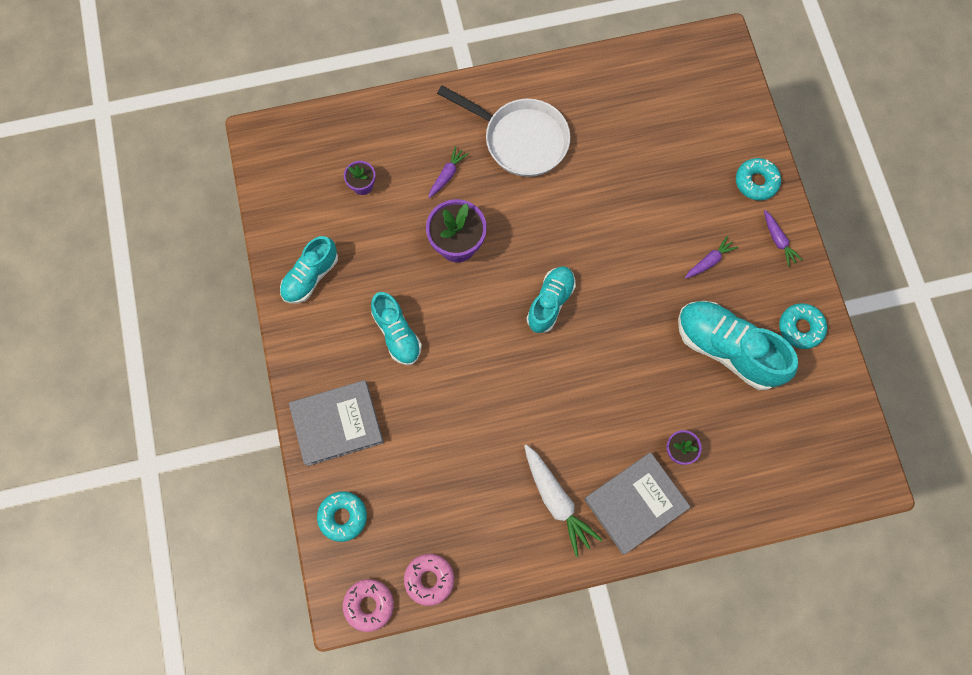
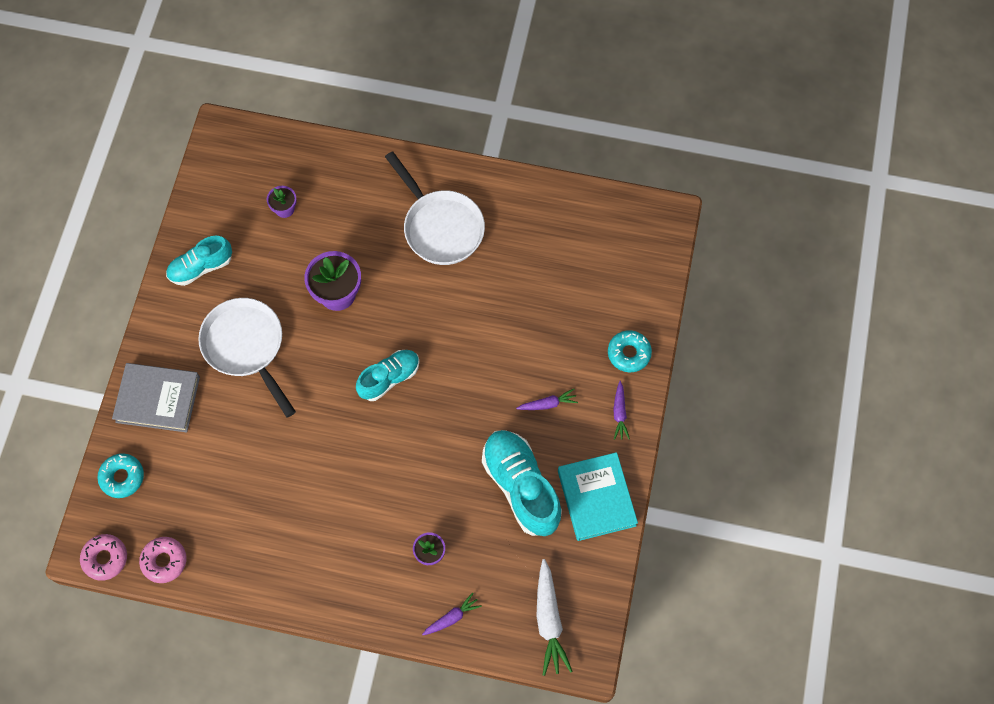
camera: 25 degrees right, 5 degrees down
(397, 334) = (246, 347): turquoise shoe -> white pan
(447, 175) = (360, 231): purple carrot -> purple carrot (452, 617)
(556, 500) = (303, 546): white carrot -> white carrot (549, 621)
(635, 503) = (368, 580): grey book -> none
(800, 328) = (596, 498): turquoise donut -> turquoise book

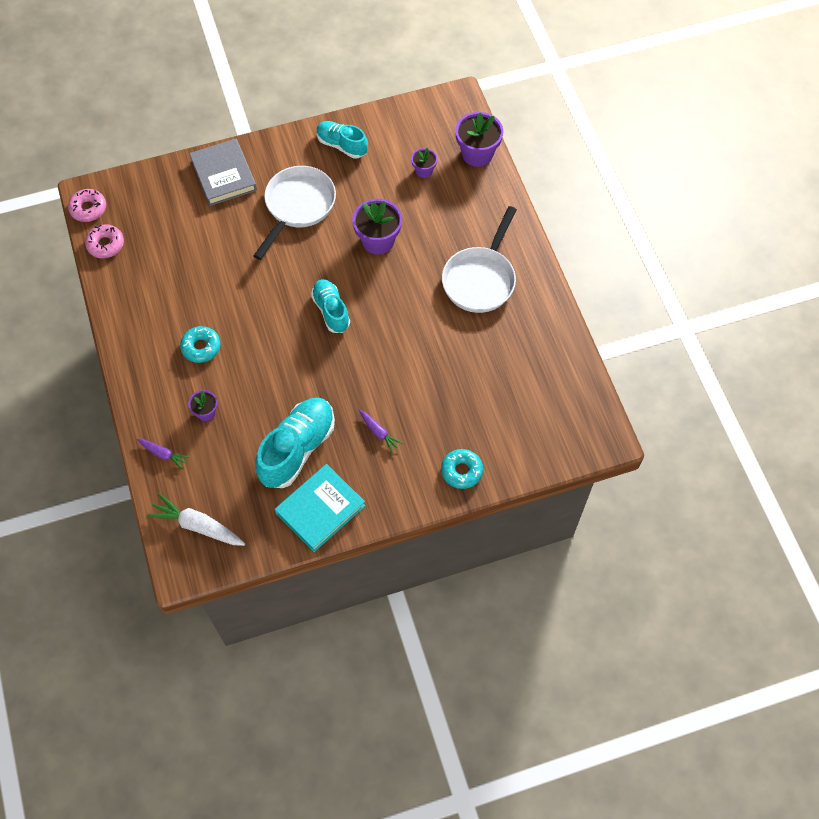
camera: 60 degrees right, 5 degrees down
(122, 477) = (153, 186): turquoise donut -> turquoise donut (201, 347)
(298, 151) = (477, 154): none -> purple flower pot
(389, 378) = (331, 311): turquoise shoe -> turquoise shoe turned 135 degrees counterclockwise
(549, 621) = (198, 526): white carrot -> white carrot turned 60 degrees clockwise
(619, 413) = (404, 490): purple carrot -> none

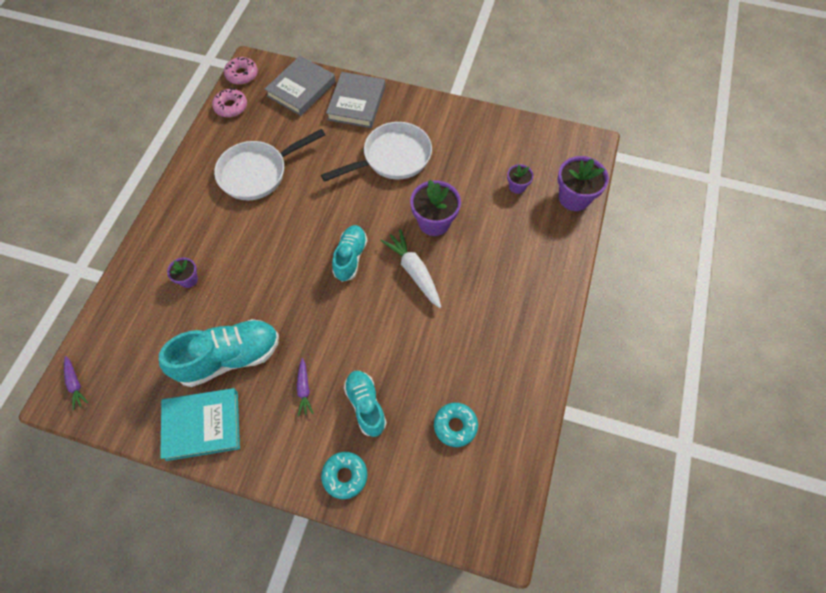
camera: 35 degrees right, 0 degrees up
(159, 190) = (301, 89): none -> grey book
(163, 454) = (130, 292): purple carrot -> purple carrot (75, 384)
(198, 526) = (102, 370): white carrot -> white carrot (414, 272)
(201, 347) = (229, 225): turquoise donut -> turquoise donut (455, 426)
(342, 145) = (465, 129): turquoise shoe -> turquoise shoe (366, 405)
(480, 279) = (496, 308): white pan -> white pan (257, 173)

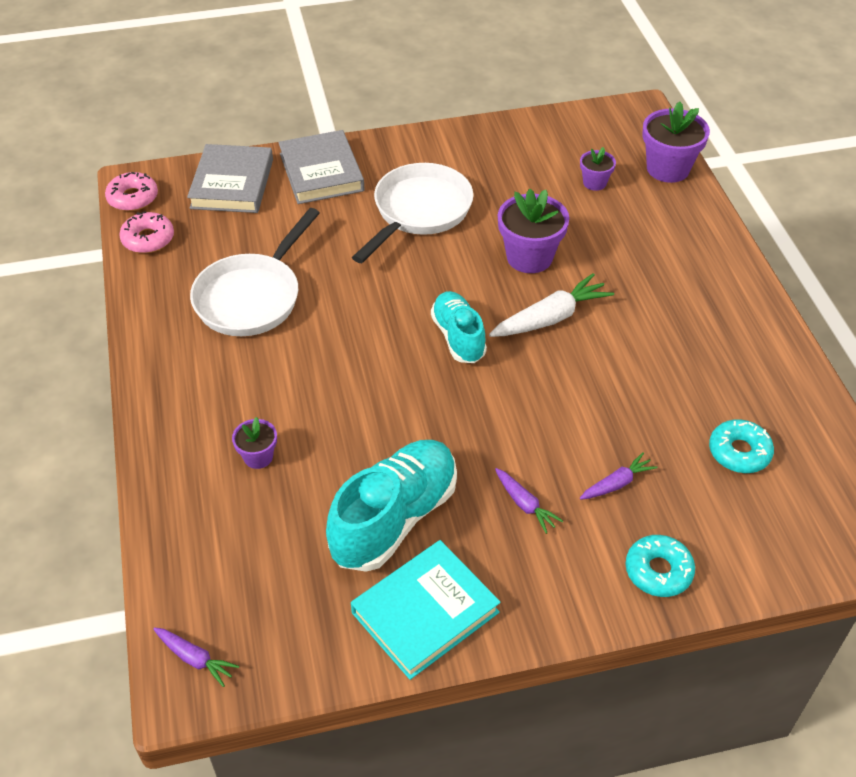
camera: 30 degrees left, 15 degrees down
(366, 405) = (617, 483): turquoise shoe -> purple carrot
(414, 272) = (550, 318): white carrot -> white carrot turned 120 degrees clockwise

